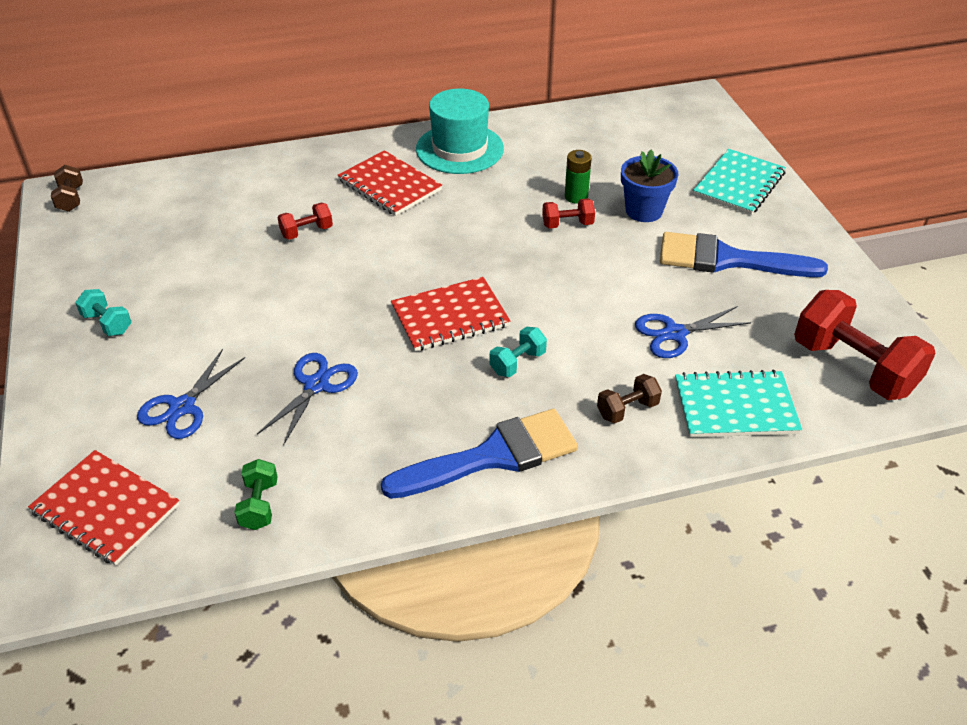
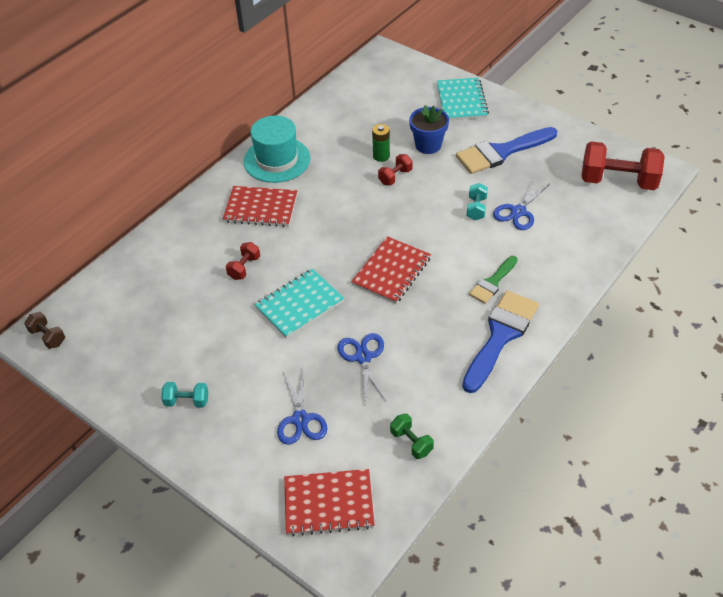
camera: 35 degrees left, 5 degrees up
(517, 363) = (457, 276): turquoise dumbbell -> turquoise dumbbell (476, 209)
(552, 392) = (492, 282): none -> green brush
(627, 409) = (538, 269): brown dumbbell -> none
(735, 407) = (586, 235): turquoise notebook -> turquoise notebook (299, 305)

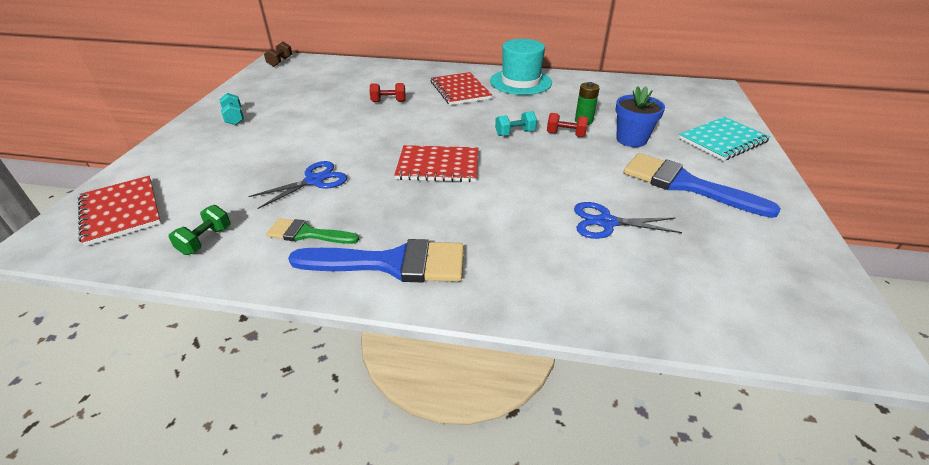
camera: 60 degrees right, 10 degrees down
(299, 305) = (363, 133): turquoise notebook -> none
(300, 419) = (225, 169): blue scissors -> none
(476, 209) = (577, 191): turquoise dumbbell -> turquoise dumbbell (515, 133)
(492, 282) = (474, 234): green brush -> green brush (307, 234)
(618, 181) = (773, 298): red dumbbell -> none

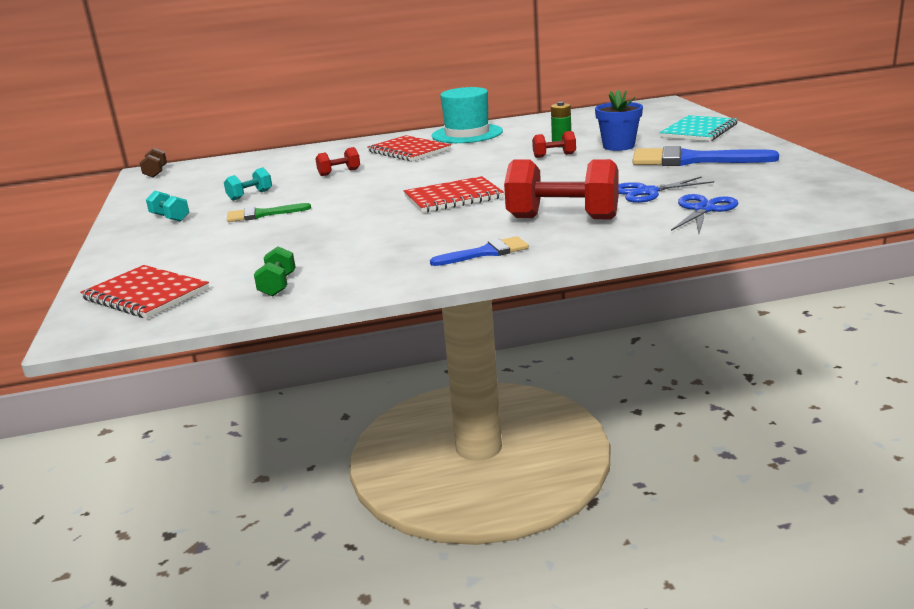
camera: 20 degrees left, 15 degrees down
(307, 234) = (379, 258): green brush -> green brush (262, 214)
(314, 181) = (336, 232): blue scissors -> blue scissors (703, 209)
(392, 263) = (486, 252): blue brush -> blue brush, size x0.57
(499, 235) = (562, 218): none -> red dumbbell
(515, 133) = (504, 164): turquoise dumbbell -> turquoise dumbbell (250, 195)

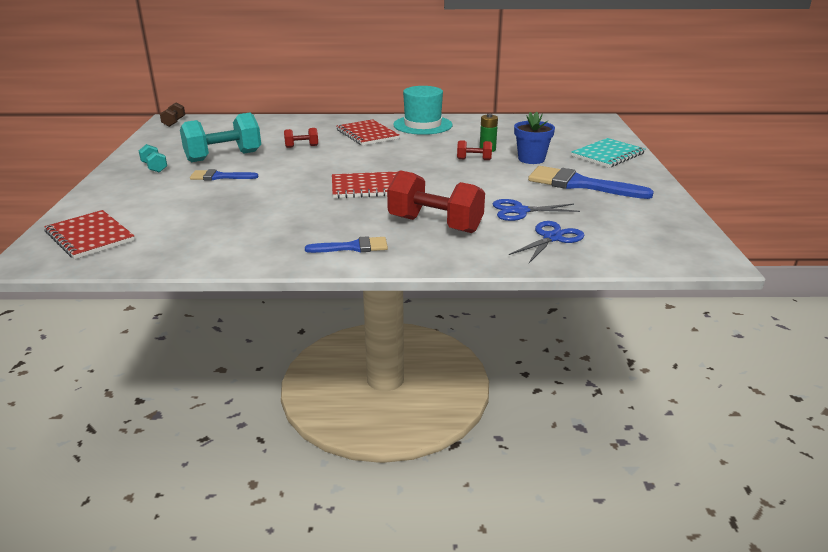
camera: 10 degrees right, 5 degrees up
(250, 195) = (223, 156): turquoise dumbbell -> turquoise dumbbell, size x2.10
(262, 214) = (219, 177): green brush -> blue brush
(278, 285) = (183, 247): green dumbbell -> none

